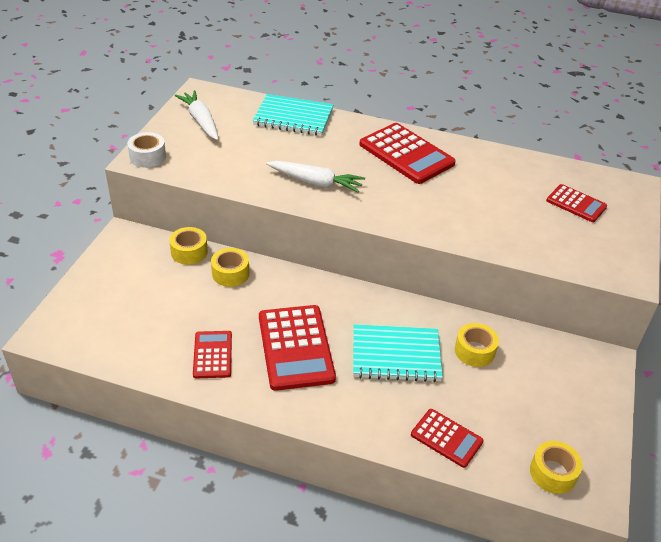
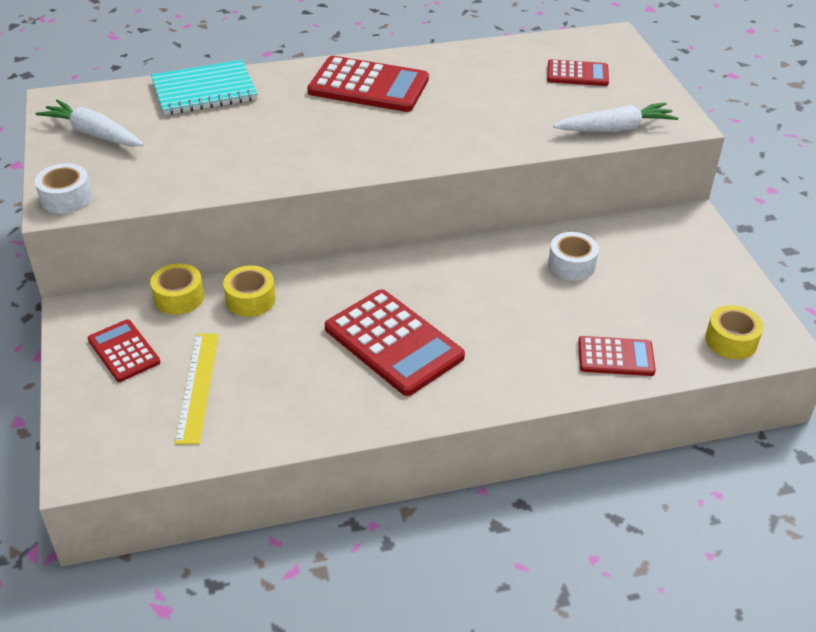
camera: 30 degrees left, 0 degrees up
(150, 316) = (198, 386): none -> yellow ruler
(212, 355) = (310, 392): red calculator -> red calculator (124, 351)
(315, 182) = (298, 151): white carrot -> white carrot (615, 128)
(396, 355) = (501, 303): turquoise notebook -> none
(474, 351) = (571, 264): yellow tape -> white tape

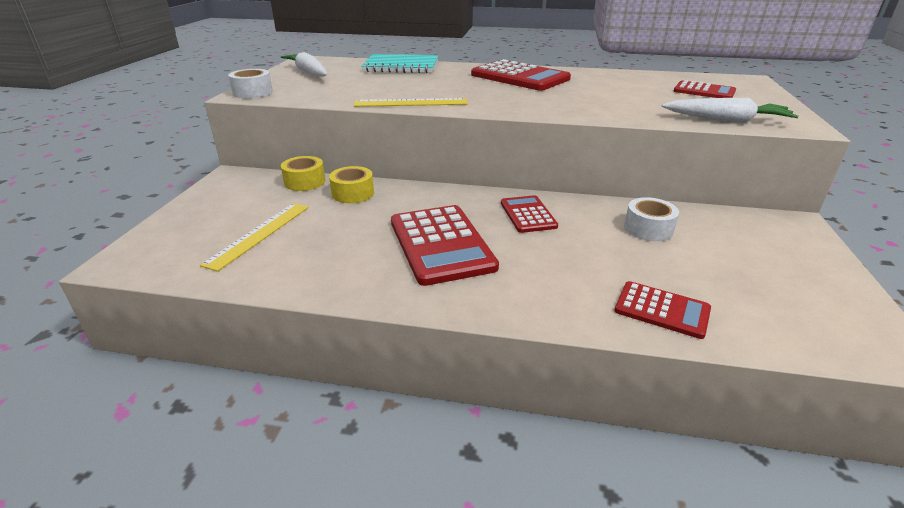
camera: 25 degrees right, 10 degrees down
(124, 351) = (234, 201): red calculator -> red calculator (528, 215)
(282, 173) = (411, 103): none -> yellow ruler
(731, 340) = (818, 331): yellow tape -> none

